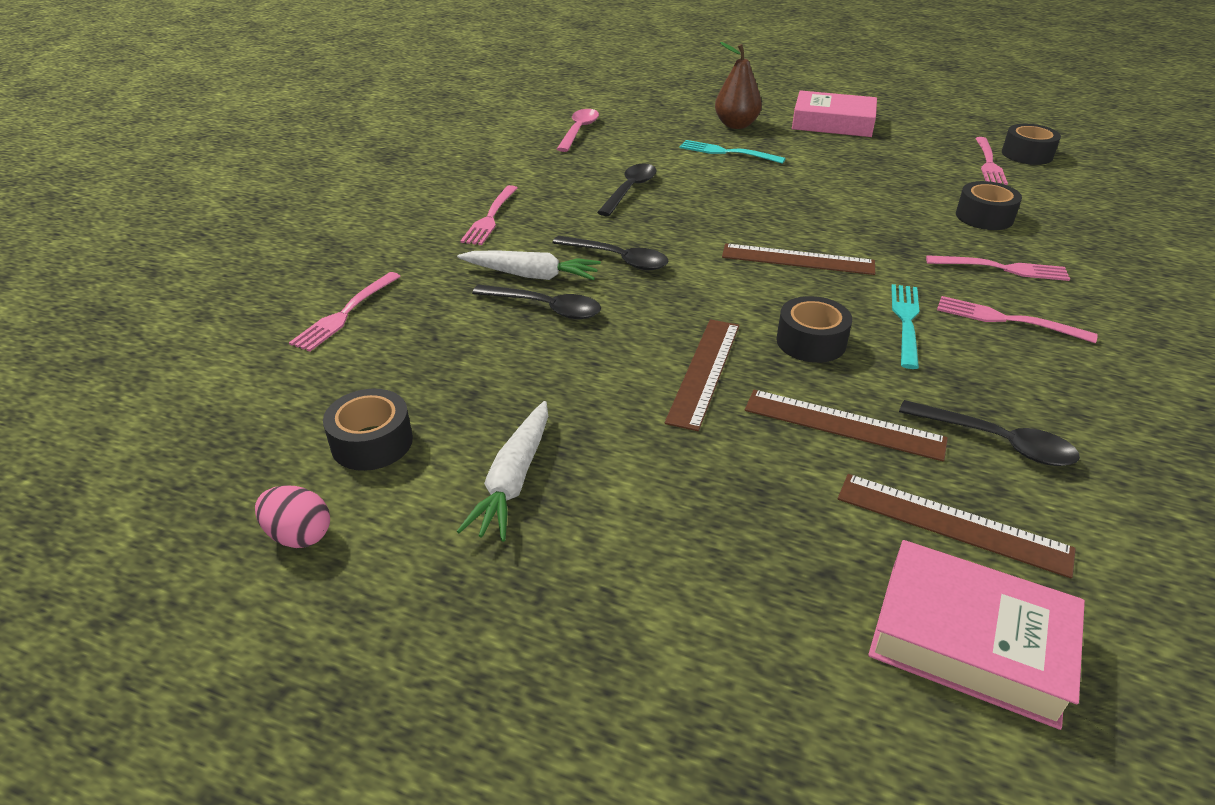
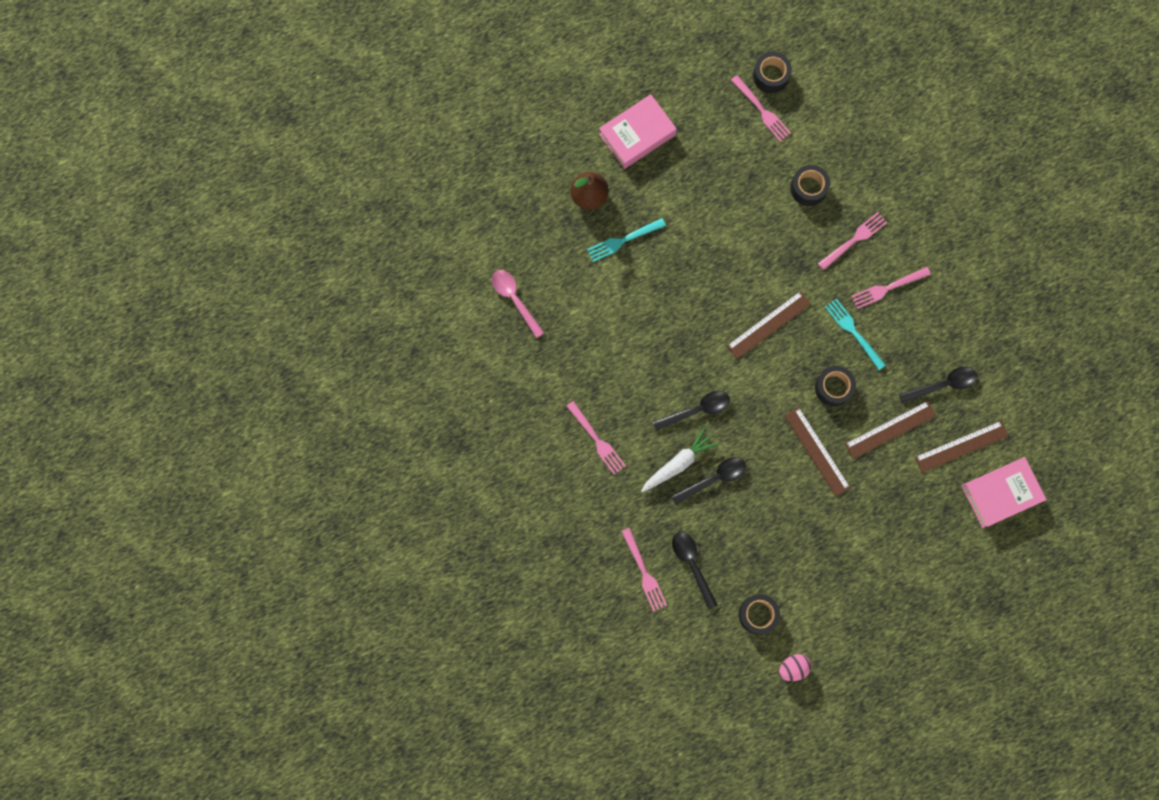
camera: 50 degrees left, 40 degrees up
(513, 480) = (822, 576): white carrot -> none
(630, 190) = (625, 339): black spoon -> black spoon (692, 564)

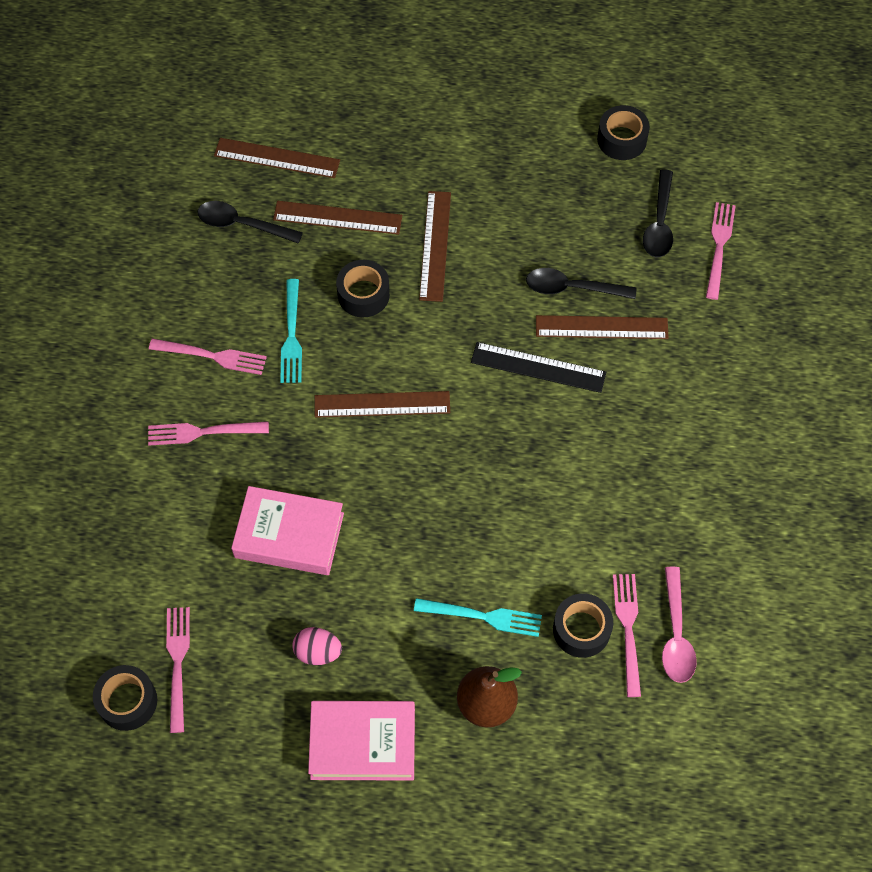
camera: 145 degrees left, 15 degrees down
(597, 439) = (680, 409): pink fork -> pink fork (628, 629)
(678, 463) = (601, 327): white carrot -> brown ruler
(697, 410) = (538, 367): black spoon -> black ruler
(793, 668) = (620, 76): pink egg -> pink egg (318, 652)
(808, 188) = (203, 527): black tape -> black tape (581, 629)
(1001, 493) = (276, 95): pink book -> pink book (289, 535)

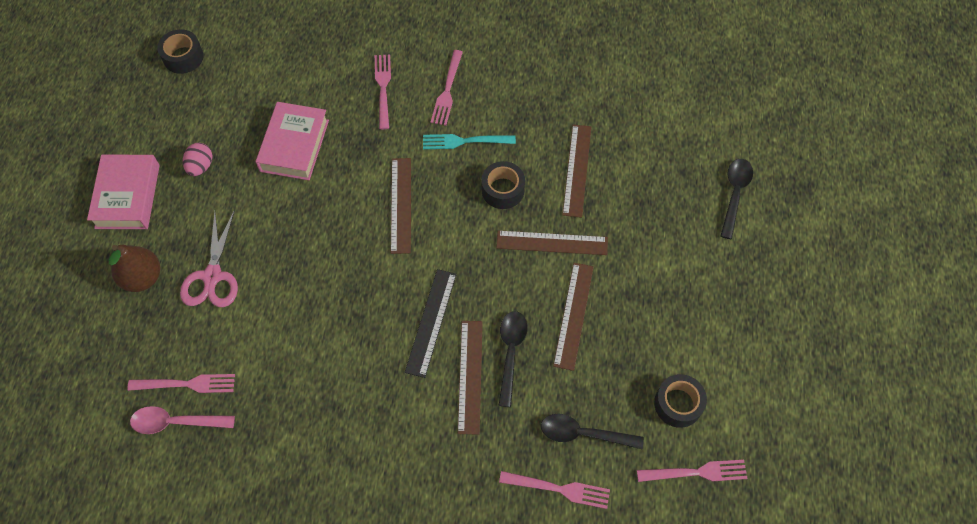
camera: 90 degrees right, 0 degrees up
(177, 663) = (205, 83): pink fork -> pink fork (696, 472)
(242, 224) = (567, 104): black spoon -> black spoon (734, 194)
(277, 158) = (634, 125): brown ruler -> brown ruler (573, 315)
(483, 616) = (212, 276): turquoise fork -> pink scissors
(581, 629) = (191, 348): black tape -> none

